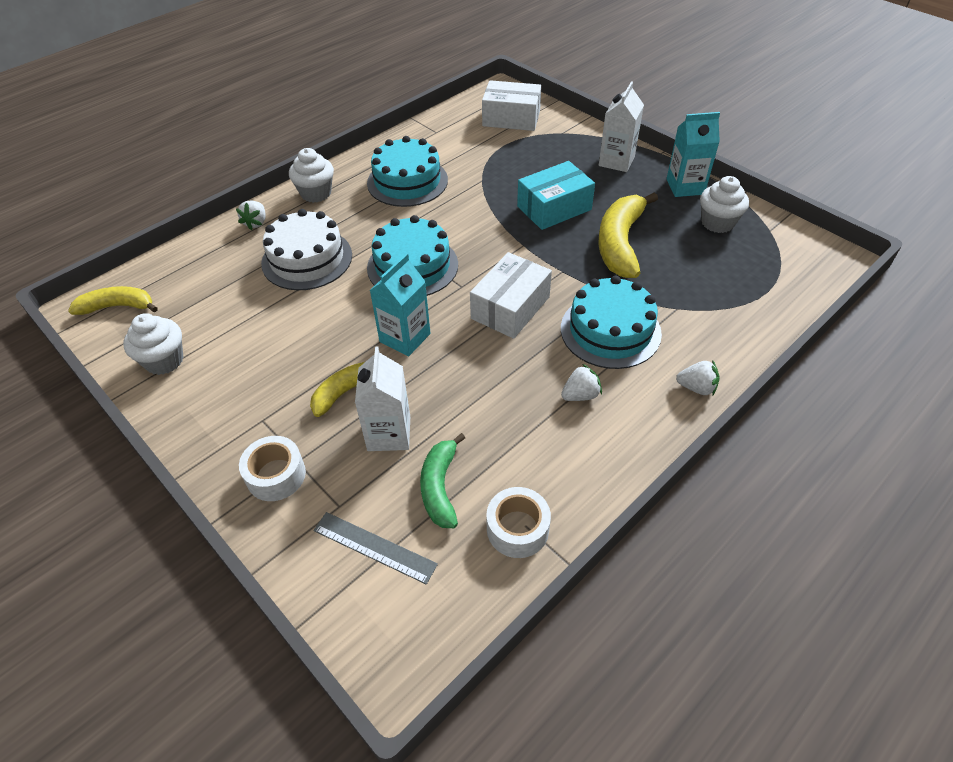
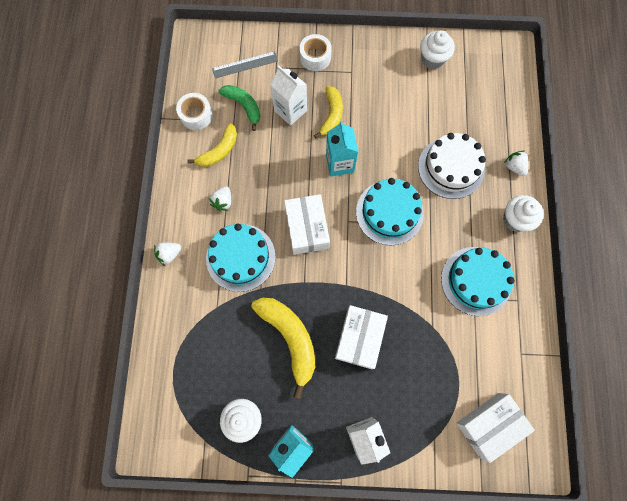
camera: 135 degrees right, 25 degrees up
(118, 307) = (497, 62): yellow banana -> yellow banana (219, 151)
(554, 208) = (359, 338): turquoise box -> white box

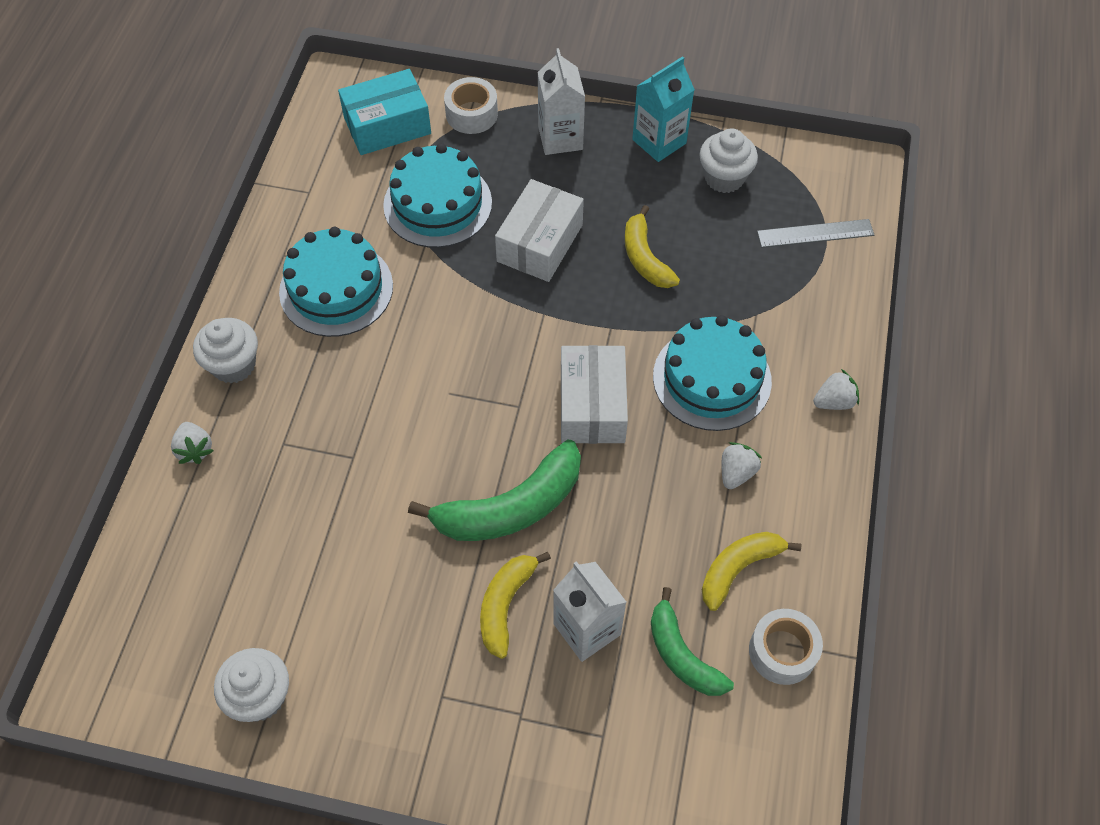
camera: 170 degrees left, 15 degrees down
(245, 65) = (671, 754): grey ruler -> grey ruler (815, 233)
(290, 338) = (645, 258): yellow banana -> yellow banana, size x0.63
(315, 57) = (512, 746): white tape -> white tape (471, 114)
(339, 163) = (510, 507): turquoise carton -> green banana
(389, 212) = (443, 409): turquoise cake -> turquoise cake (437, 204)
(451, 167) = (308, 466): white cake -> none
(489, 425) = (387, 125): white box -> turquoise box

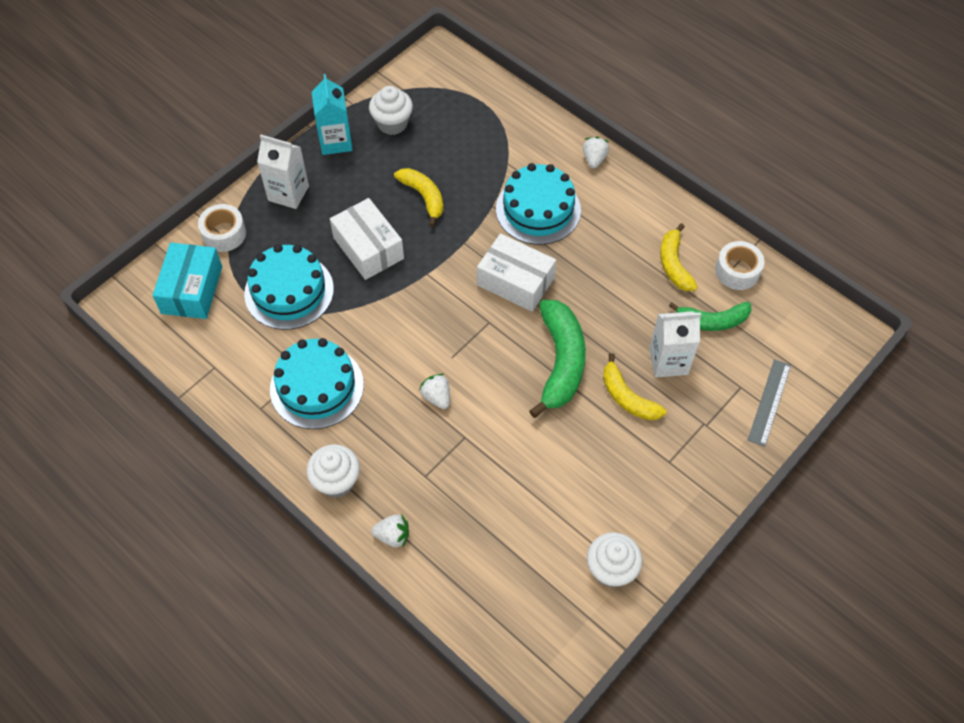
camera: 60 degrees left, 0 degrees up
(645, 258) = (423, 197): yellow banana -> yellow banana turned 135 degrees counterclockwise
(736, 472) = (611, 232): white strawberry -> white strawberry (437, 397)
(815, 233) = (470, 102): grey ruler -> grey ruler (769, 402)

